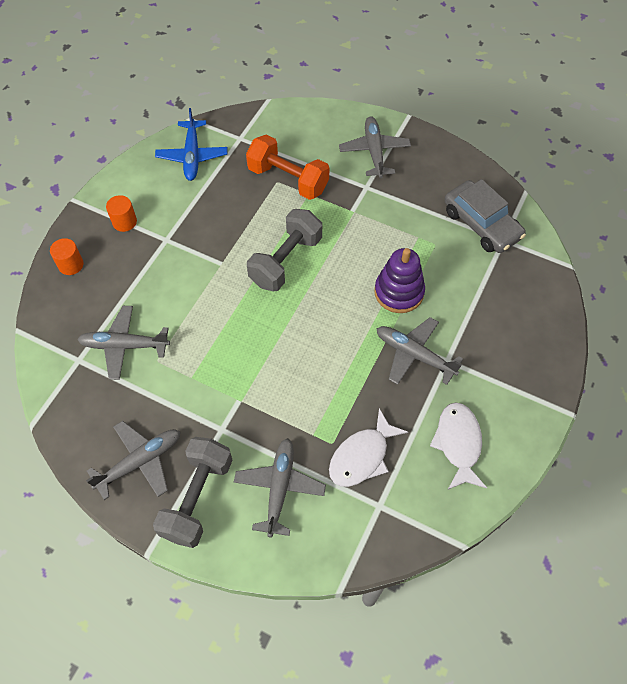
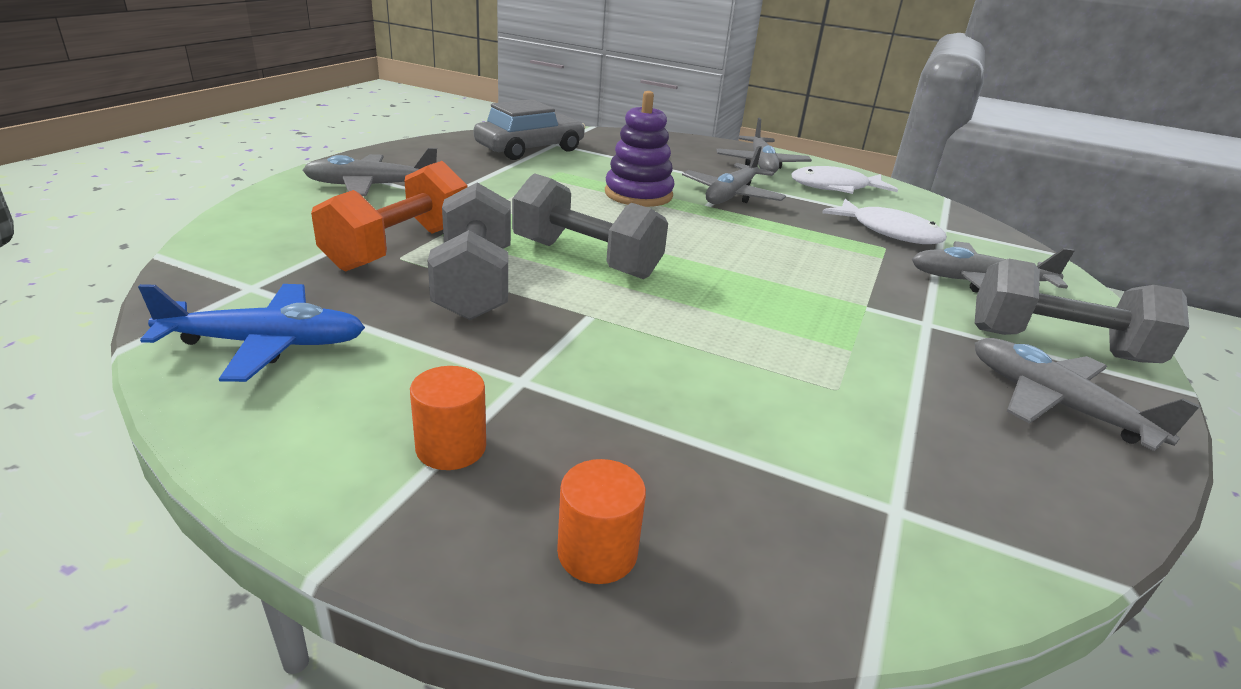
camera: 95 degrees left, 30 degrees down
(125, 346) = (823, 432): grey plane -> grey plane (761, 164)
(251, 215) = (475, 283): none -> grey dumbbell

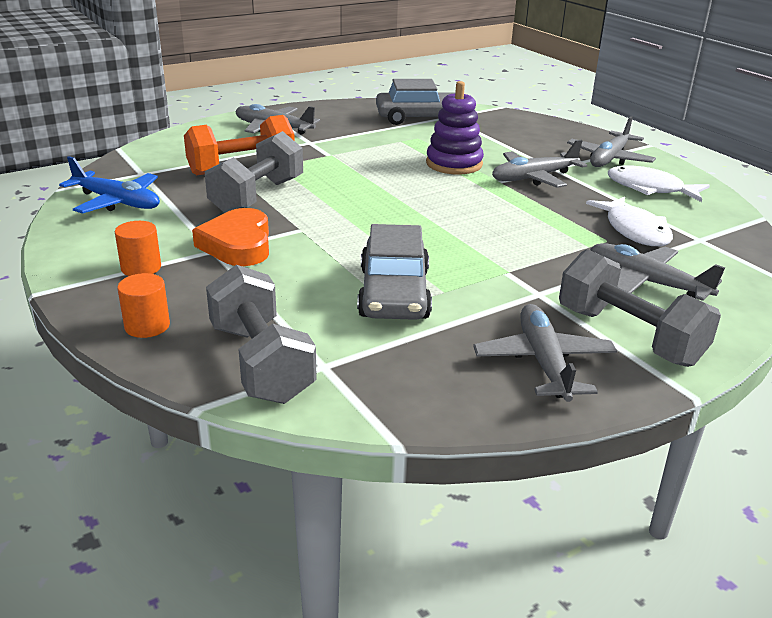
camera: 35 degrees right, 0 degrees up
(543, 361) = (238, 244): none -> orange heart
(586, 259) = (347, 198): grey dumbbell -> grey dumbbell (261, 362)
(812, 370) = (394, 293): none -> grey car

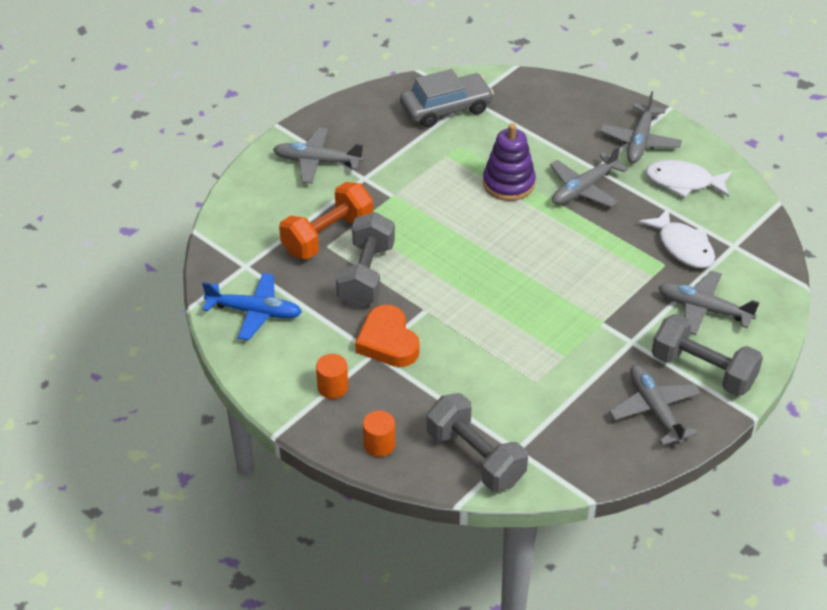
camera: 15 degrees left, 15 degrees up
(394, 293) = (531, 367): grey car -> none

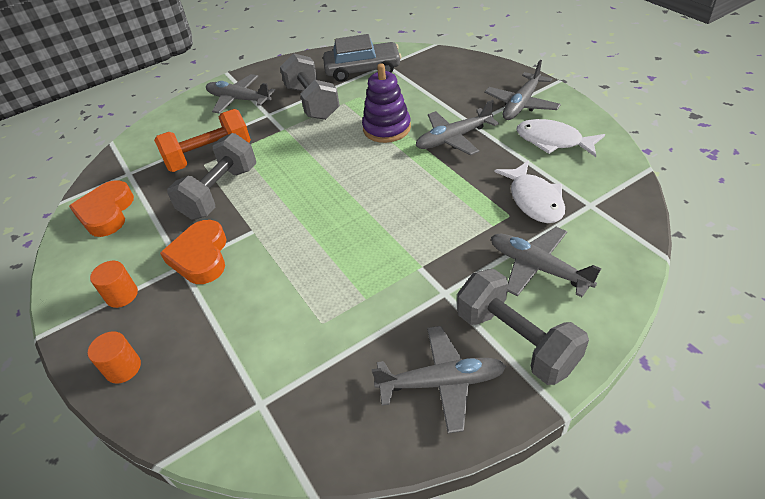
camera: 20 degrees right, 0 degrees up
(254, 312) = (106, 213): blue plane -> orange heart
(475, 457) = (210, 405): grey dumbbell -> grey dumbbell (312, 102)
(655, 410) = (441, 382): grey plane -> grey plane turned 90 degrees clockwise

